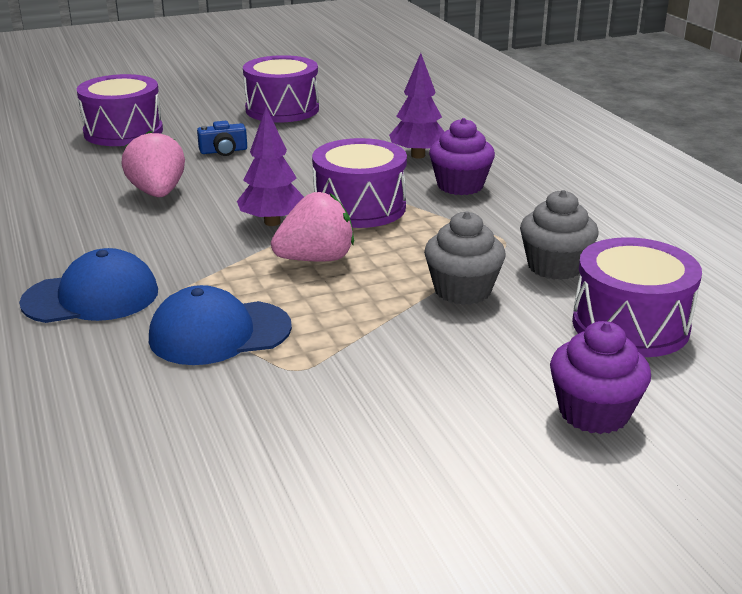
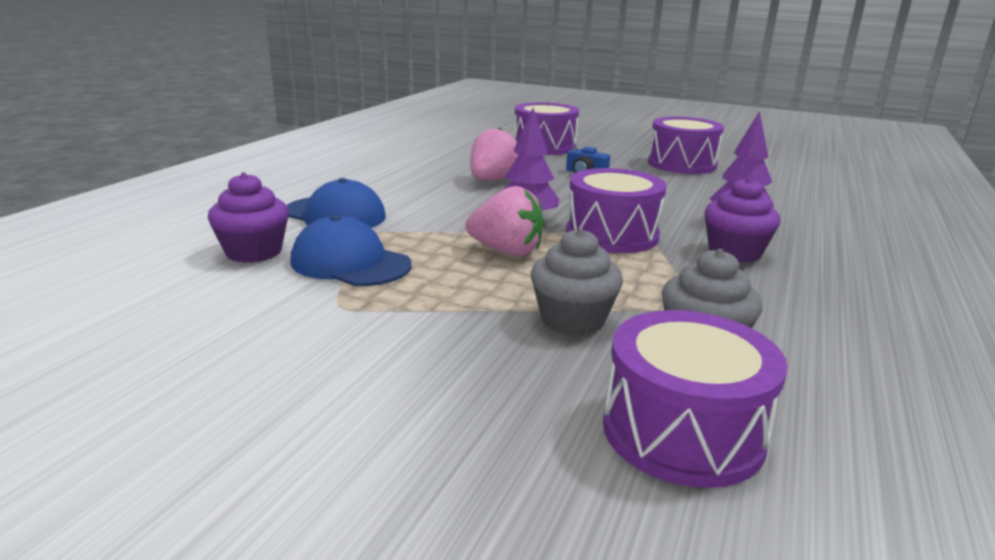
camera: 45 degrees right, 5 degrees down
(593, 413) = (474, 479): purple cupcake -> purple cupcake (254, 252)

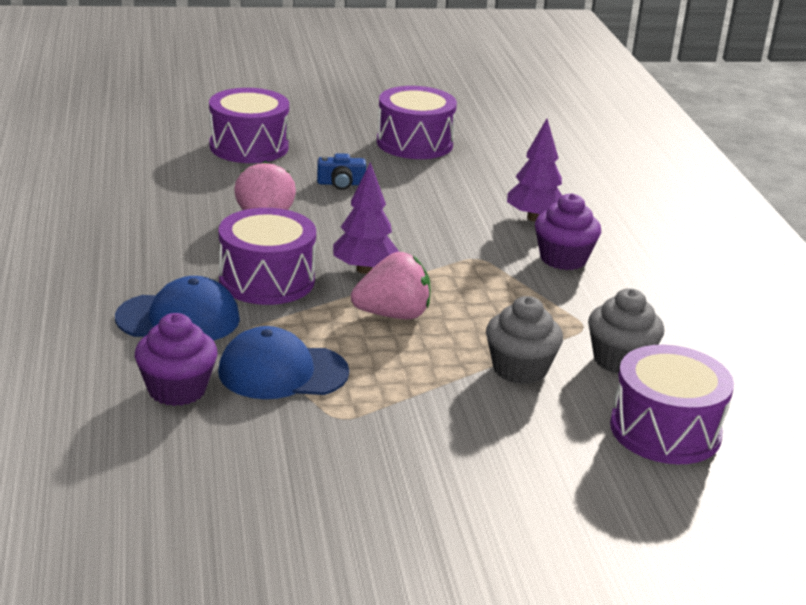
camera: 35 degrees left, 5 degrees up
(612, 235) = (454, 267): purple drum -> purple drum (266, 280)

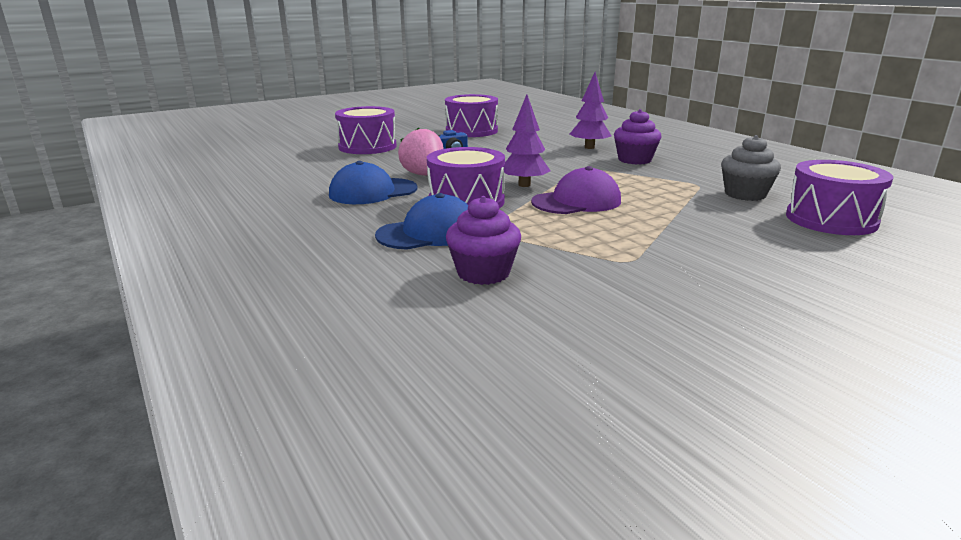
camera: 20 degrees left, 5 degrees down
(282, 372) = (548, 245): blue cap -> blue cap (373, 192)
(393, 315) = (576, 201): pink strawberry -> purple cap
(519, 369) = (697, 210): grey cupcake -> none

